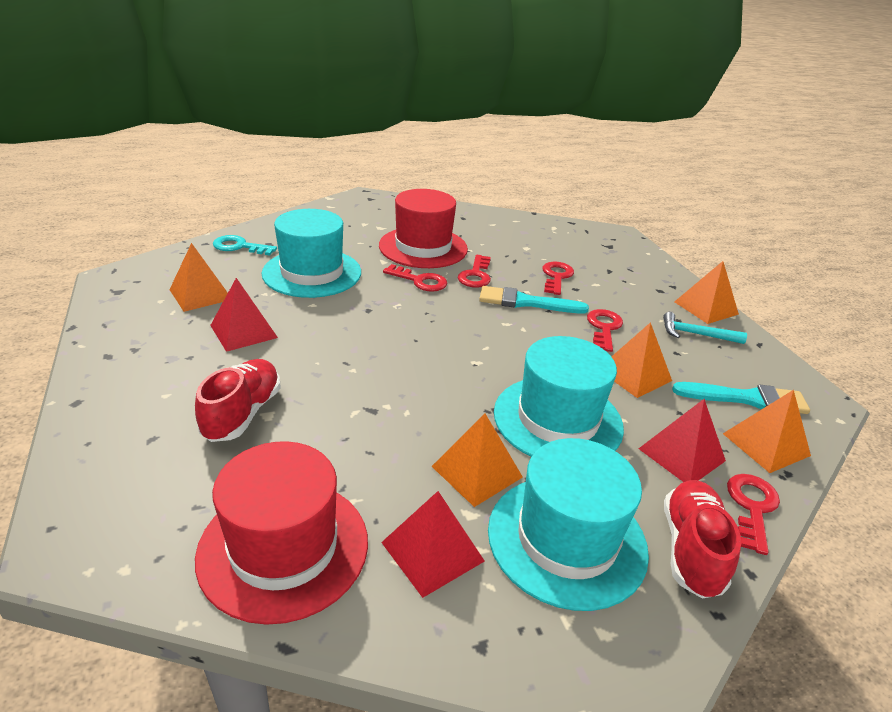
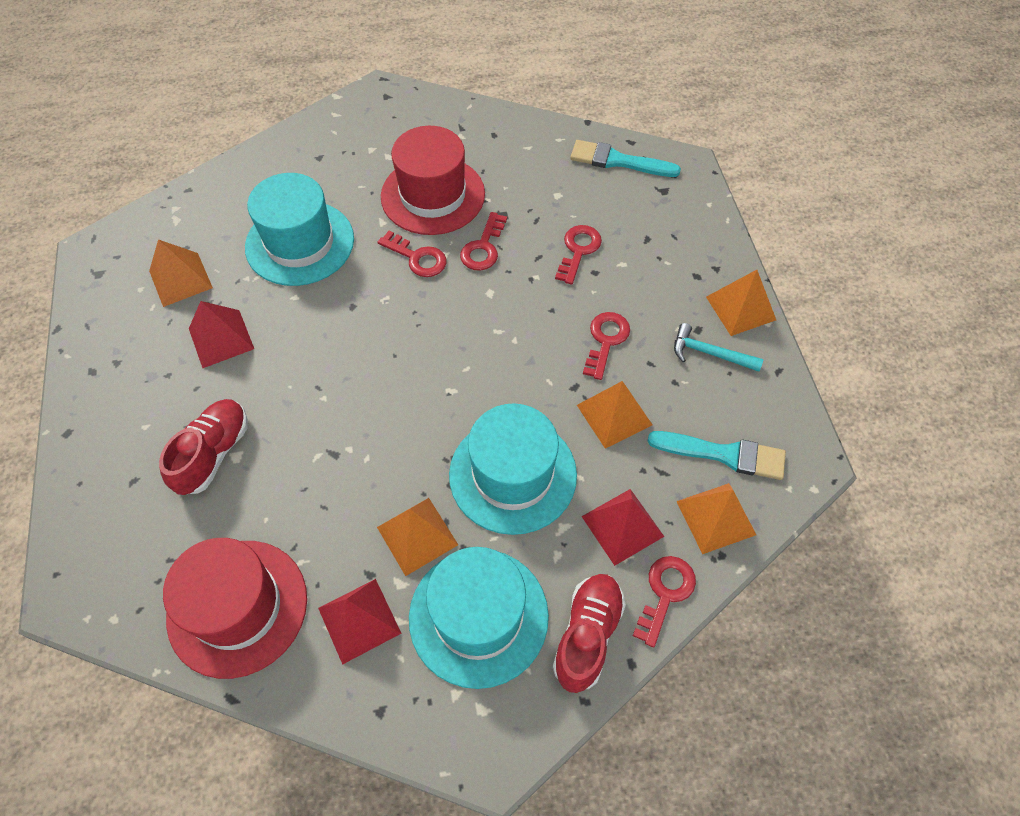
camera: 10 degrees right, 25 degrees up
(239, 247) = (225, 196): turquoise key -> none
(526, 302) = (529, 296): turquoise brush -> turquoise brush (618, 161)

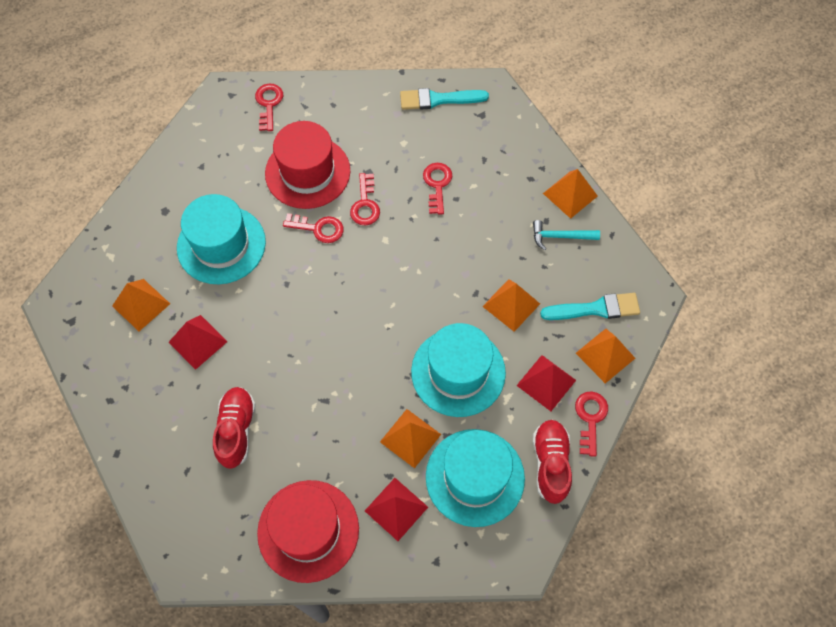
camera: 20 degrees left, 5 degrees up
(606, 340) = (484, 250): red key -> red key (269, 104)

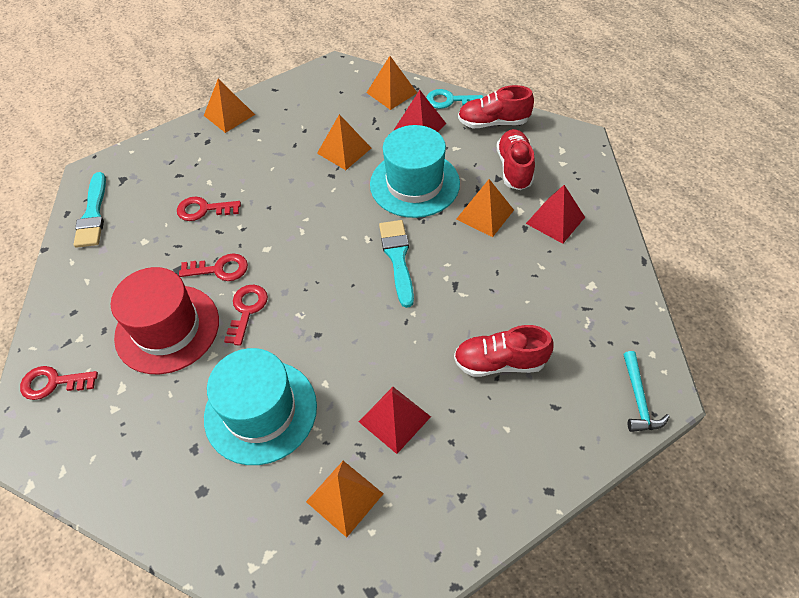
camera: 90 degrees left, 10 degrees down
(308, 530) = (593, 285): red hat -> none
(475, 477) = (514, 168): turquoise hat -> red shoe
(560, 237) = (274, 120): turquoise hammer -> turquoise hammer (638, 399)
(590, 418) = (449, 100): red key -> turquoise key
(595, 309) = (348, 98): turquoise brush -> turquoise brush (397, 258)

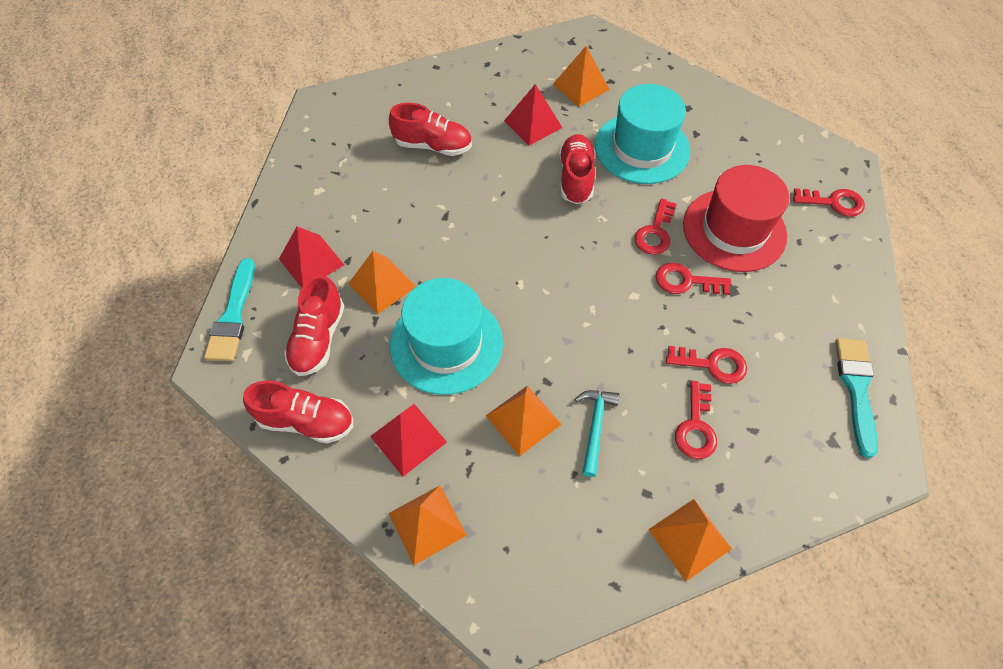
camera: 170 degrees left, 5 degrees up
(220, 169) = (696, 427): none -> red key
(333, 354) = (575, 178): none -> red shoe
(397, 258) = (493, 254): turquoise brush -> turquoise brush (233, 316)
(449, 100) = (347, 482): turquoise key -> none
(638, 399) = (339, 103): turquoise hammer -> turquoise hammer (595, 427)

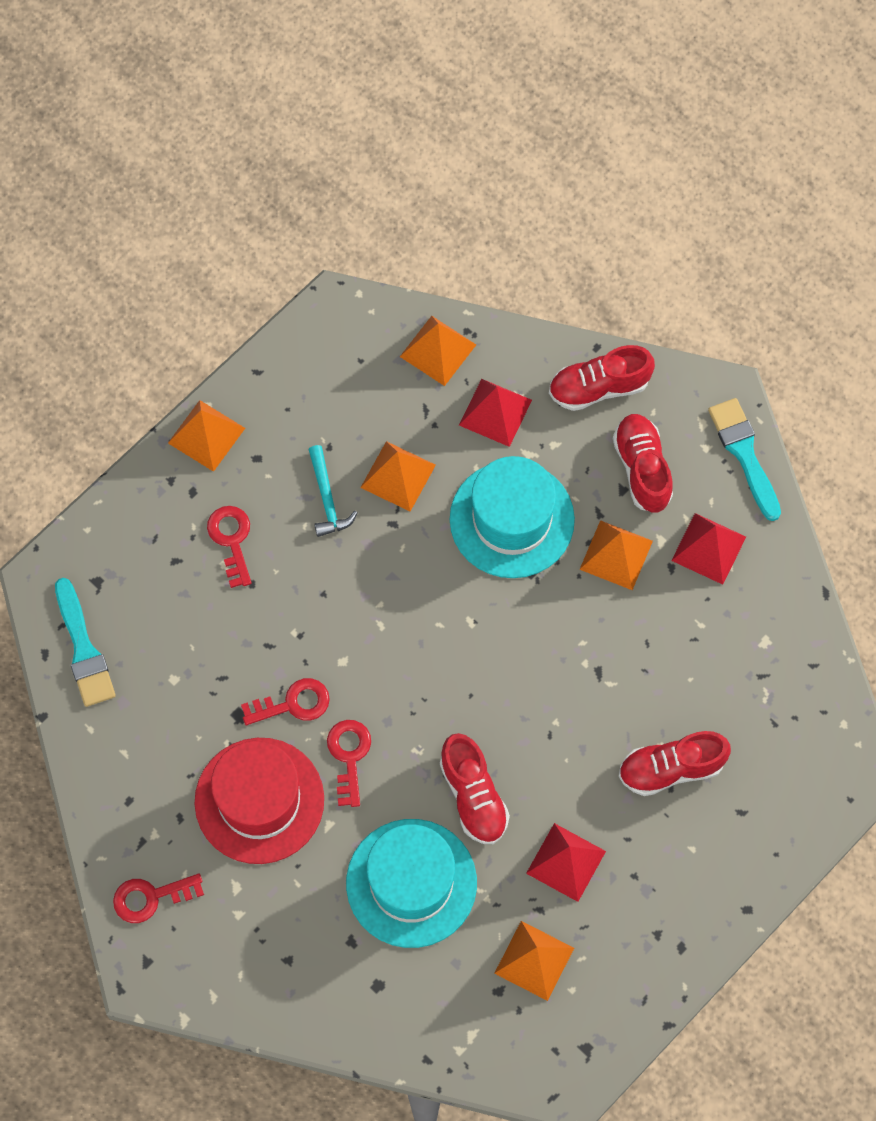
camera: 155 degrees right, 10 degrees up
(712, 364) = (235, 614): red key -> none

